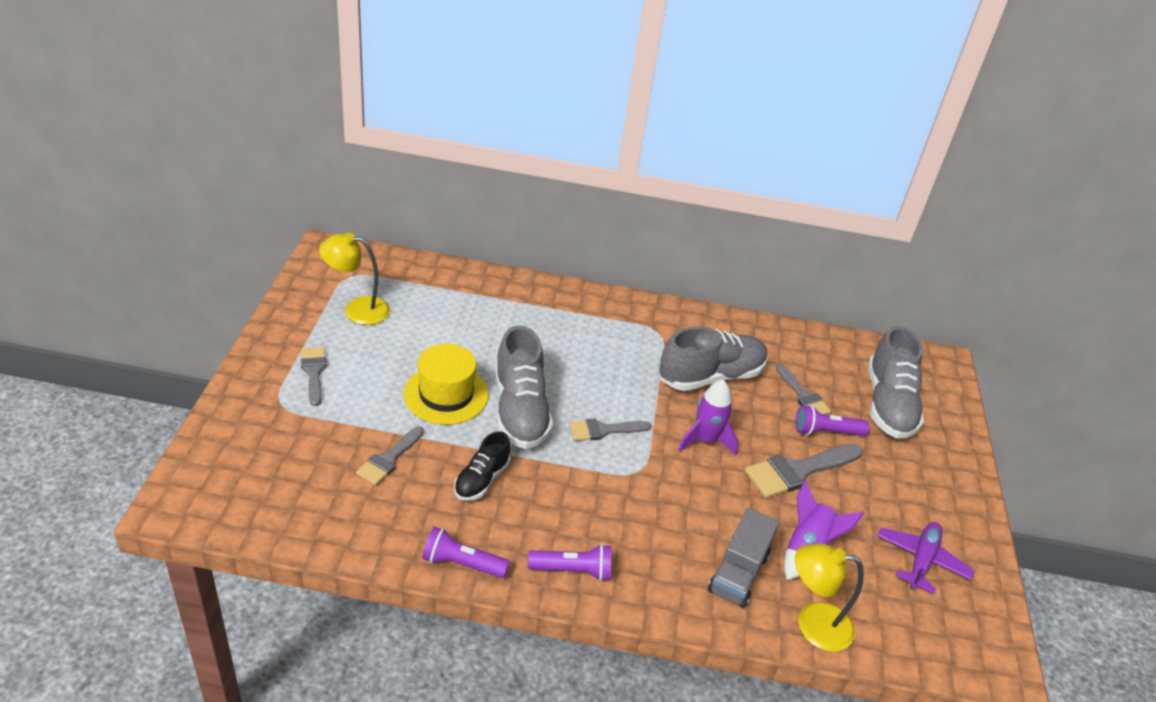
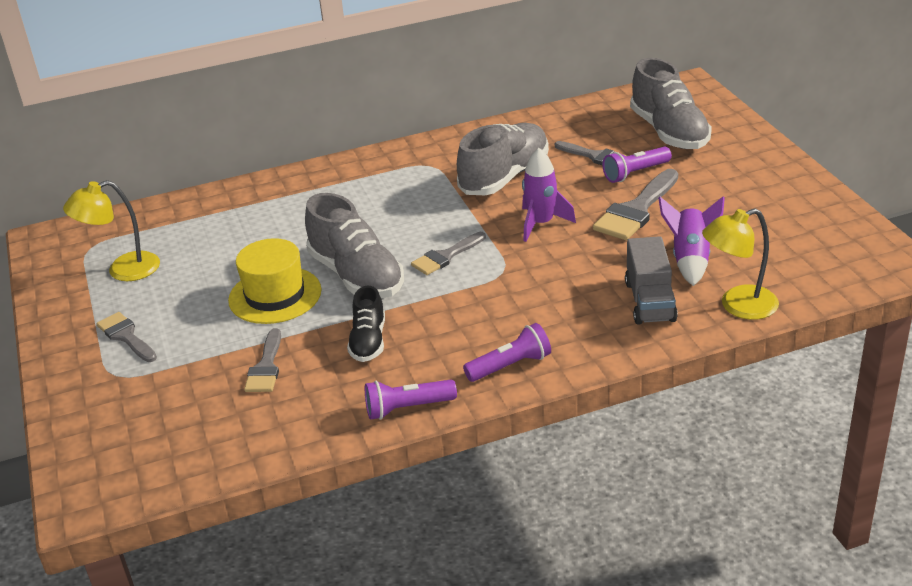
camera: 20 degrees left, 5 degrees down
(921, 560) = (784, 225): purple plane -> none

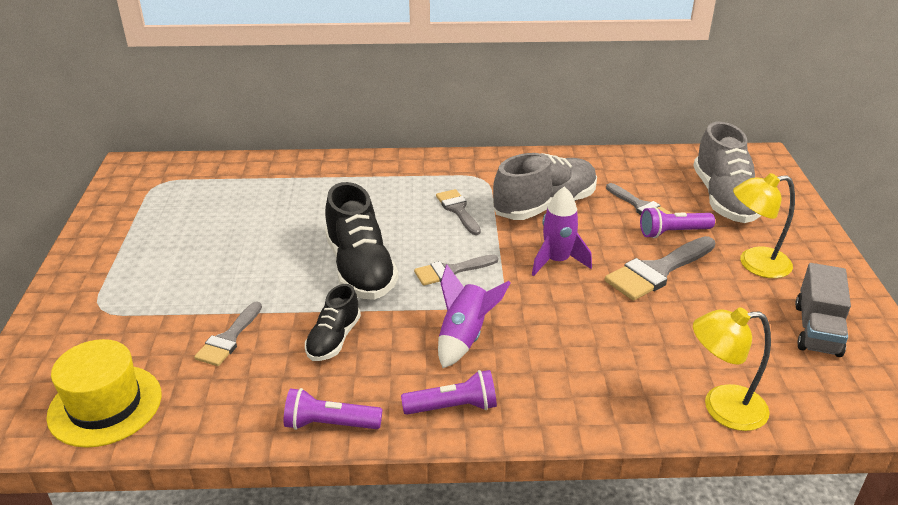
camera: 15 degrees right, 0 degrees up
(123, 270) = (171, 210): yellow lamp -> yellow lamp (754, 264)
(126, 336) = (133, 273): grey brush -> grey brush (458, 210)
(275, 295) = (279, 268): yellow hat -> yellow hat (105, 405)
(356, 276) = (360, 269): grey shoe -> black shoe
(650, 301) = (628, 375): grey truck -> grey truck (817, 329)
(690, 259) = (691, 339): purple rocket -> purple rocket (464, 337)

